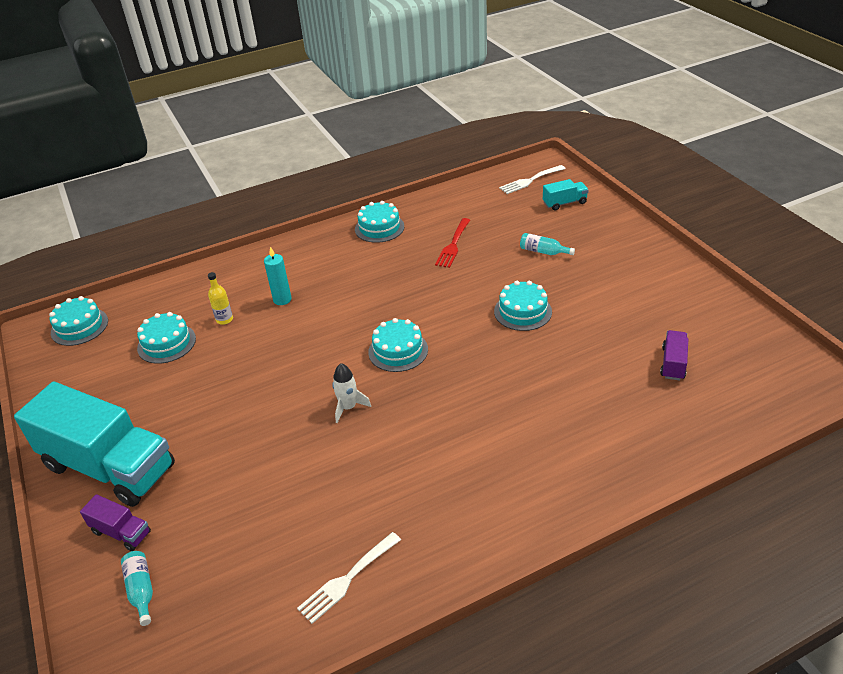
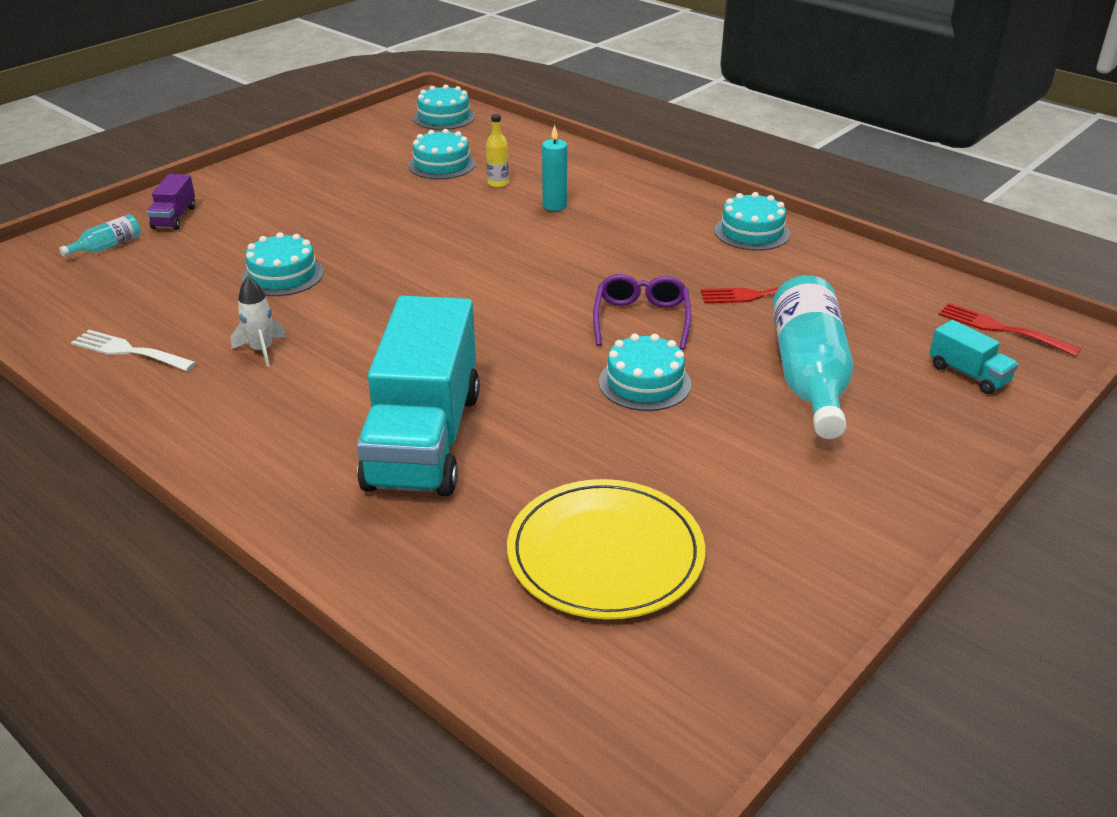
camera: 65 degrees right, 5 degrees down
(109, 467) = (254, 188): turquoise truck -> turquoise truck (424, 439)
(348, 407) = (386, 292): white rocket -> white rocket (262, 350)
(398, 351) = (503, 302): turquoise cake -> turquoise cake (283, 275)
(454, 296) = (641, 320): none -> purple glasses
(530, 180) = (1001, 329): white fork -> red fork
(543, 251) = (809, 376): turquoise bottle -> turquoise bottle, size x2.33
(673, 363) = (605, 554): purple truck -> yellow plate

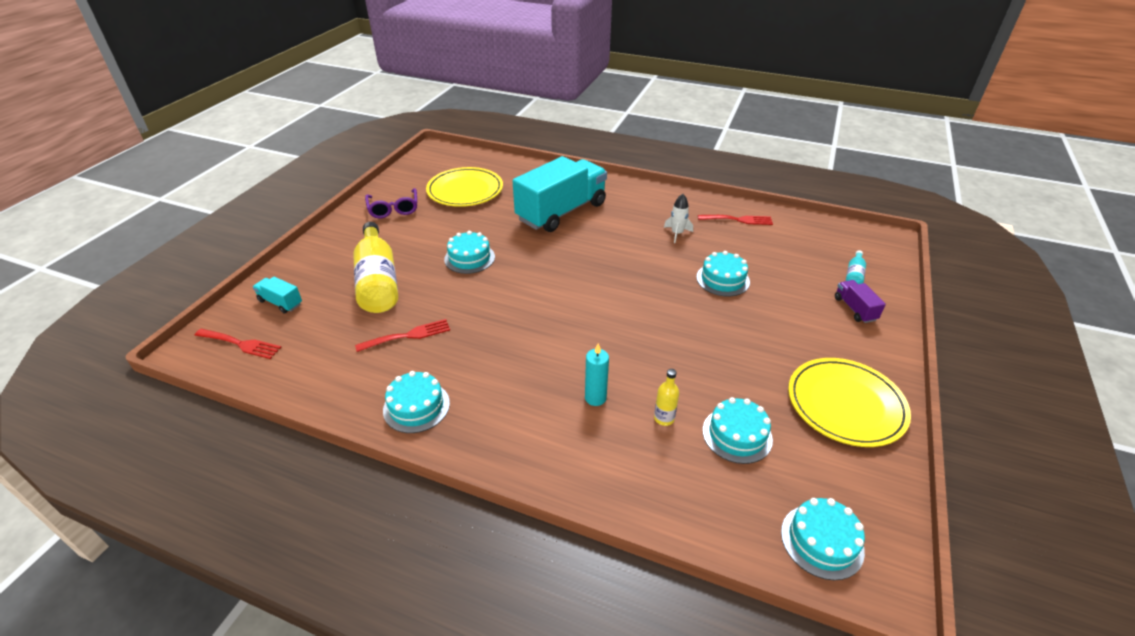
camera: 160 degrees right, 5 degrees up
(129, 351) = (738, 220): white fork -> red fork
(316, 163) = (845, 404): none -> yellow plate
(424, 439) = (561, 212): turquoise truck -> turquoise truck turned 60 degrees clockwise
(641, 320) = (483, 297): purple glasses -> purple glasses (393, 209)
(809, 376) = (378, 281): turquoise bottle -> yellow bottle

